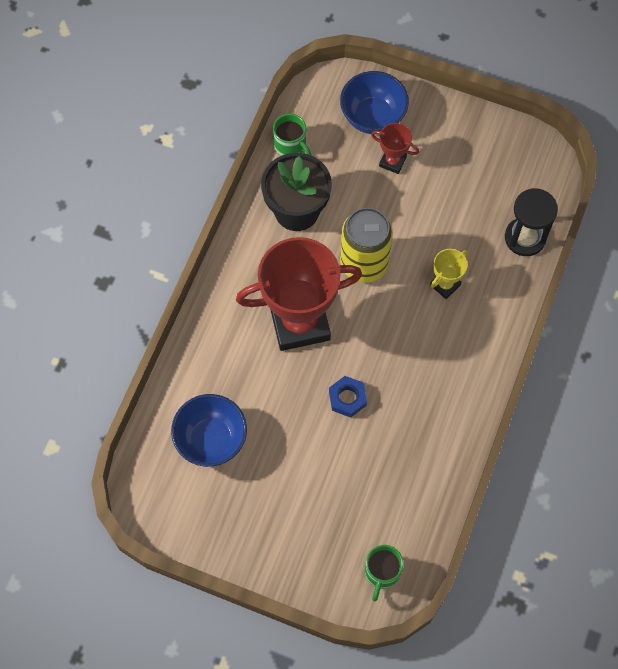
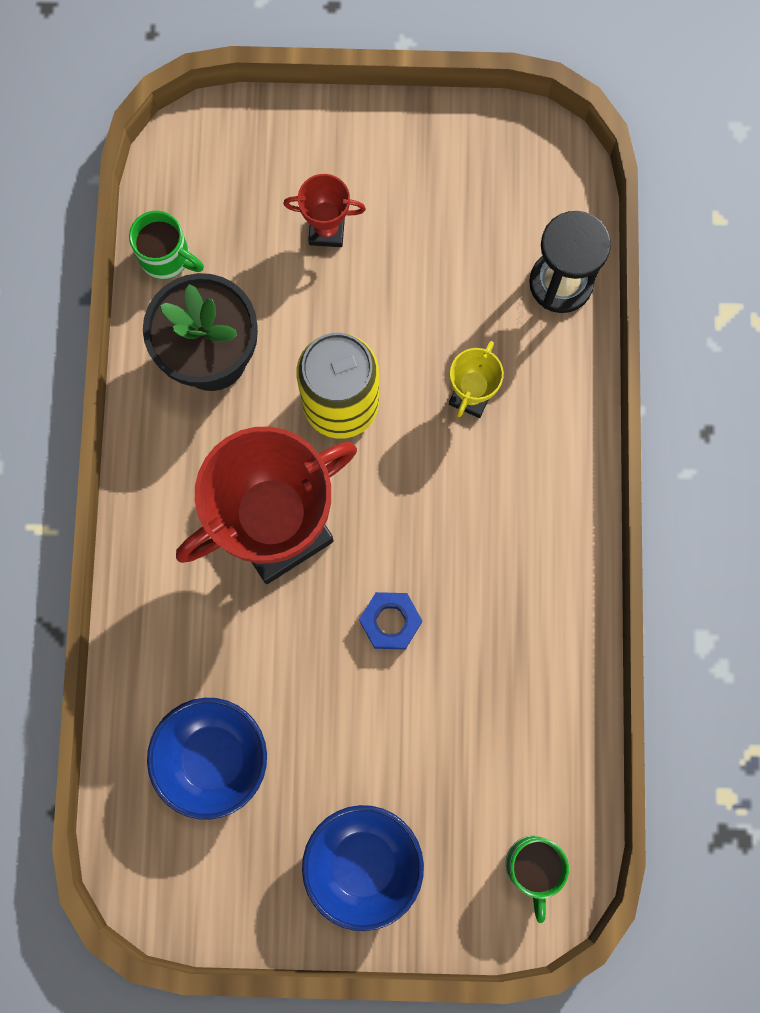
camera: 20 degrees left, 10 degrees up
(372, 117) = (272, 170): blue bowl -> blue bowl (363, 863)

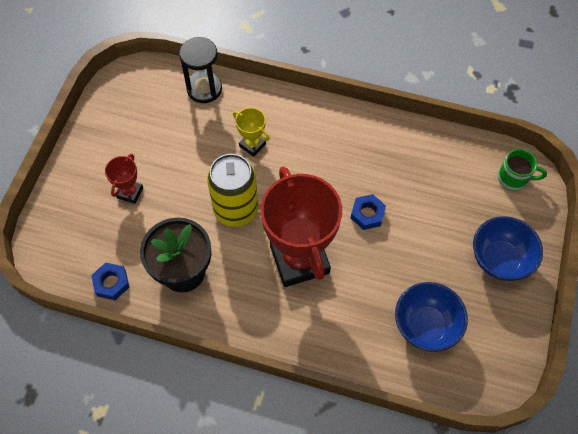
camera: 75 degrees left, 15 degrees down
(166, 257) = (111, 283): green mug -> blue nut

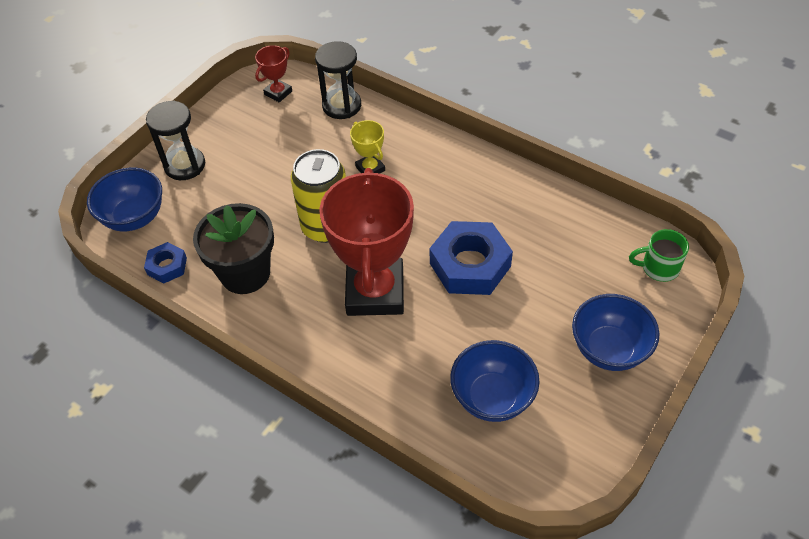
camera: 20 degrees right, 10 degrees down
(62, 244) = (134, 217): none -> blue bowl
(86, 181) = (185, 165): none -> black hourglass
(130, 192) = (223, 185): red trophy -> red trophy (278, 93)
(367, 214) = (470, 265): blue nut -> blue nut, size x1.92
(513, 178) = (658, 268): green mug -> green mug turned 150 degrees clockwise

